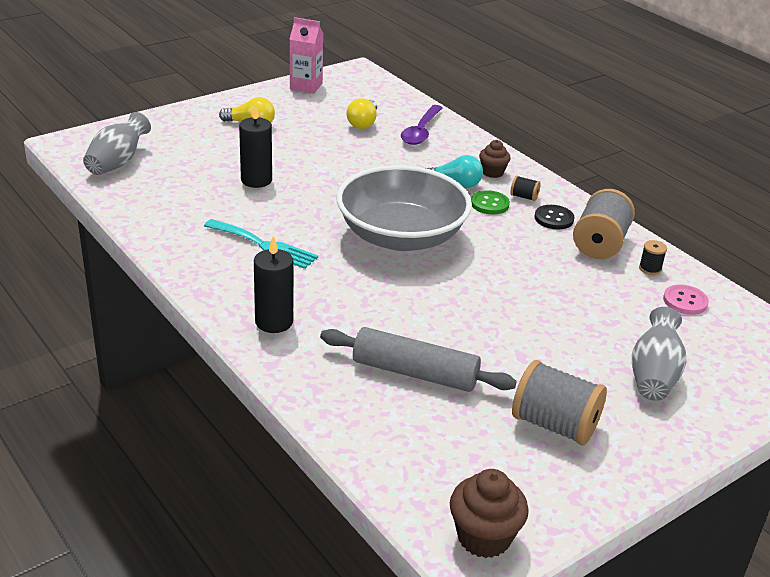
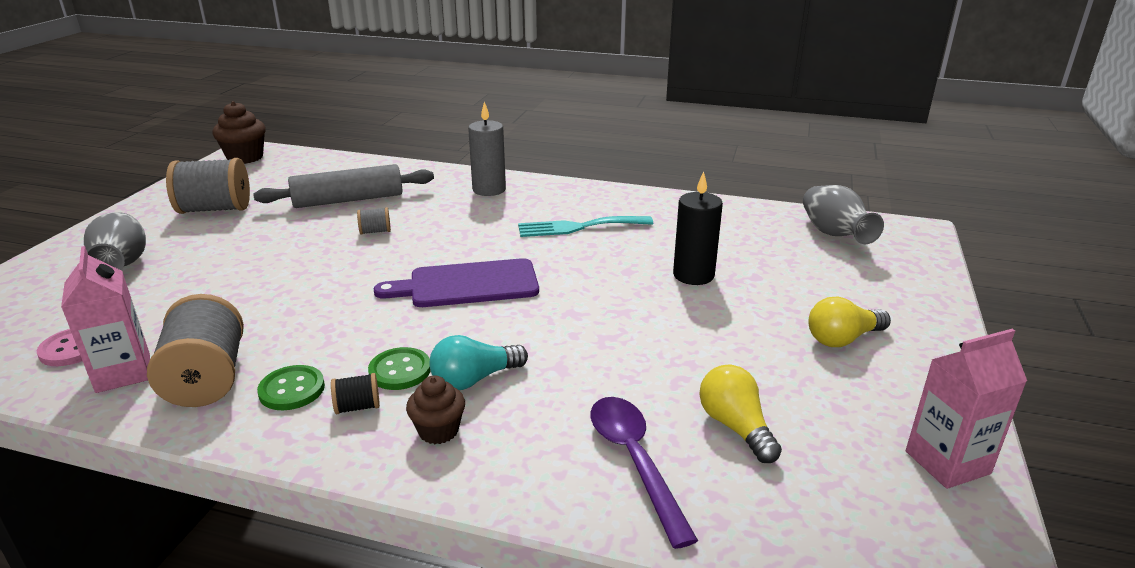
camera: 145 degrees right, 5 degrees down
(274, 322) = (489, 189): black candle -> grey candle
(401, 236) = (467, 284): grey bowl -> purple cutting board
(422, 316) = (375, 231): none -> grey spool
(554, 218) = (292, 390): black button -> green button
(650, 268) = (123, 373): black spool -> pink carton

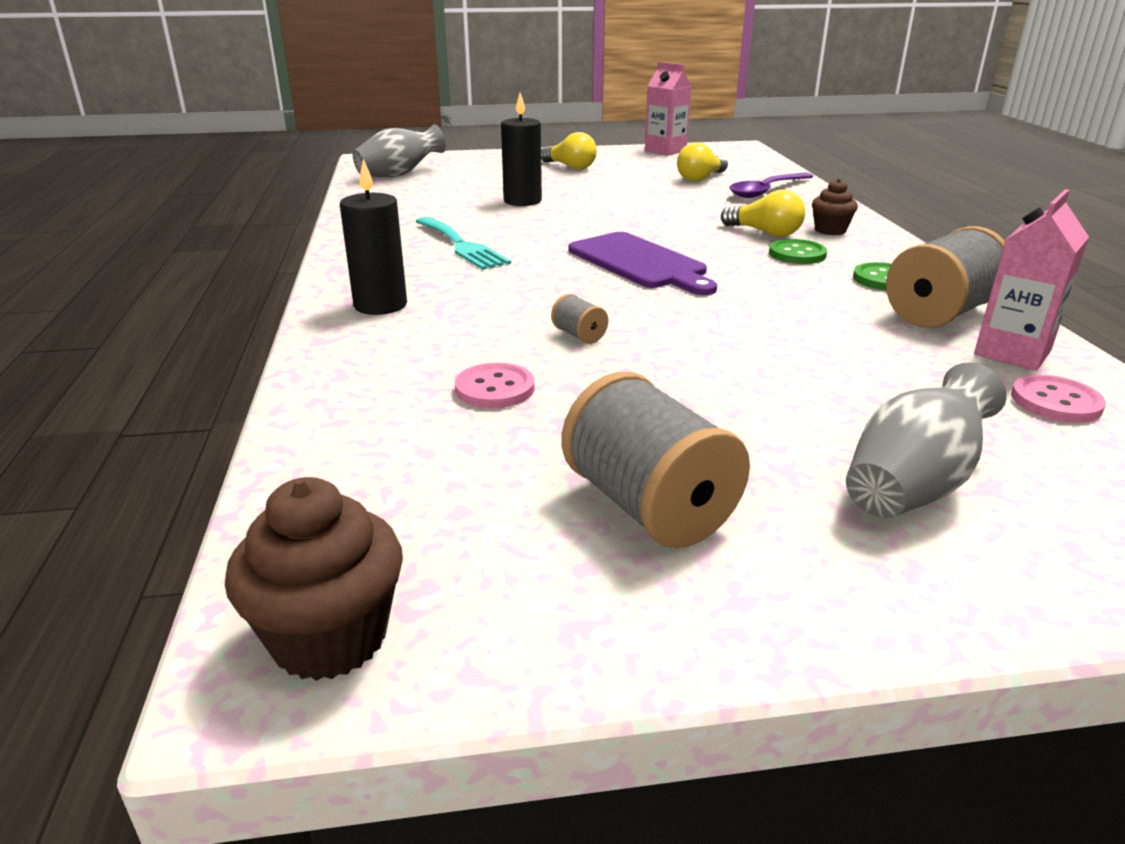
camera: 115 degrees left, 0 degrees up
(348, 200) = (495, 388): grey rolling pin -> pink button
(357, 407) = (855, 255): black spool -> none
(474, 379) = (765, 233): turquoise light bulb -> yellow light bulb
(489, 189) = (380, 305): grey candle -> black candle

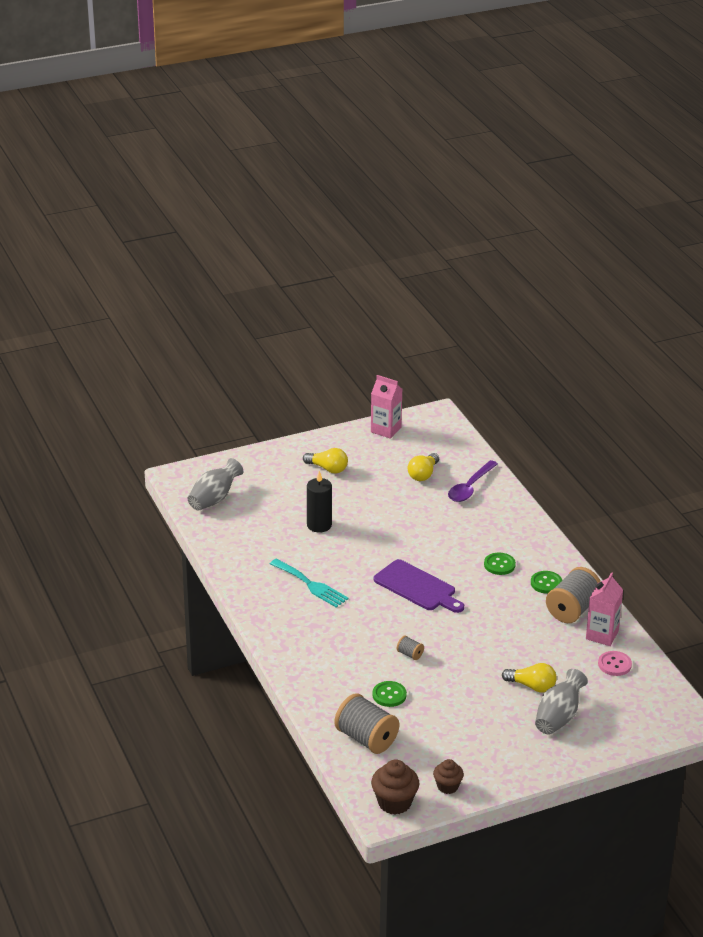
camera: 15 degrees left, 5 degrees up
(380, 305) = (302, 647): black candle -> none
(495, 388) = (389, 695): pink button -> green button
(648, 506) = (470, 742): grey spool -> grey spool (366, 739)
(765, 233) = (478, 543): yellow light bulb -> yellow light bulb (532, 686)
(830, 230) = (515, 535): brown cupcake -> brown cupcake (447, 786)

